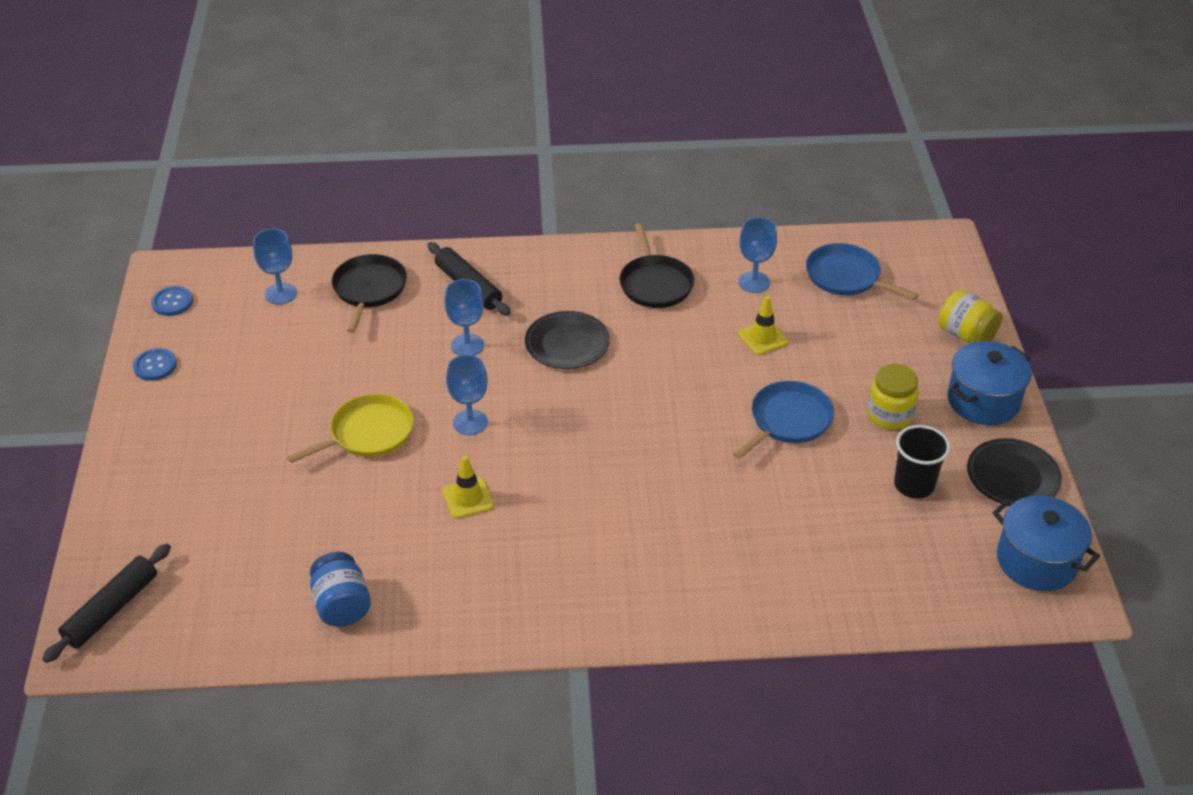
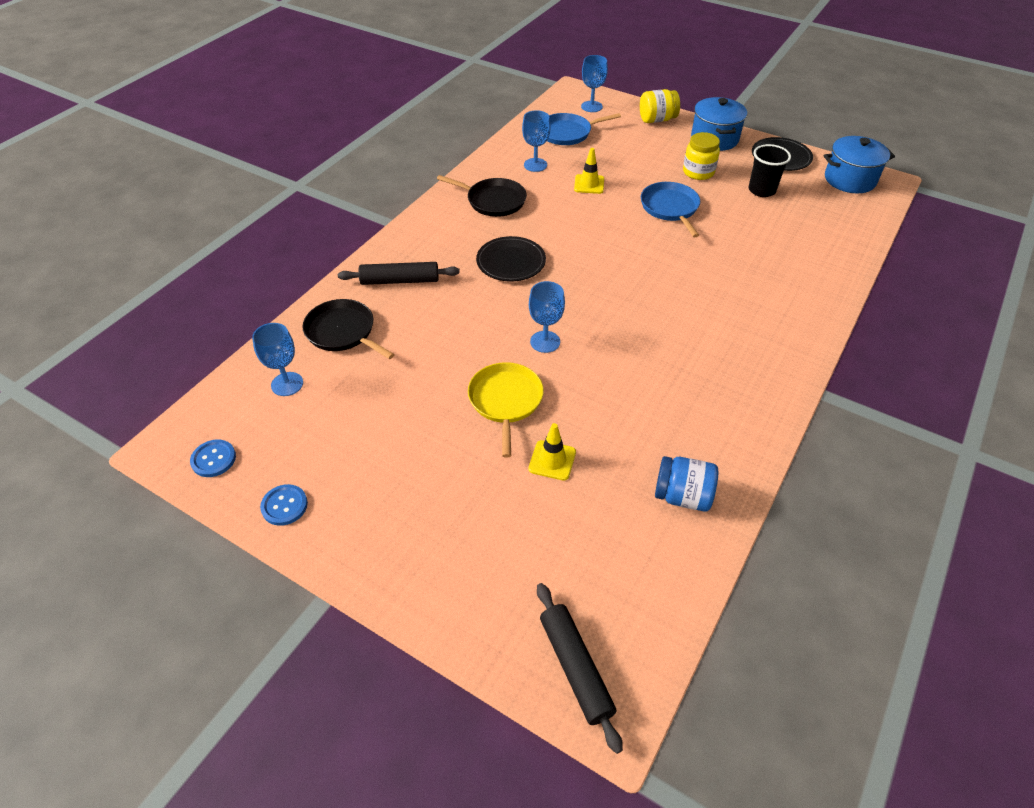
camera: 55 degrees left, 5 degrees up
(467, 345) = (462, 308): blue goblet -> blue goblet (591, 106)
(468, 498) = (622, 376): yellow traffic cone -> yellow traffic cone (552, 460)

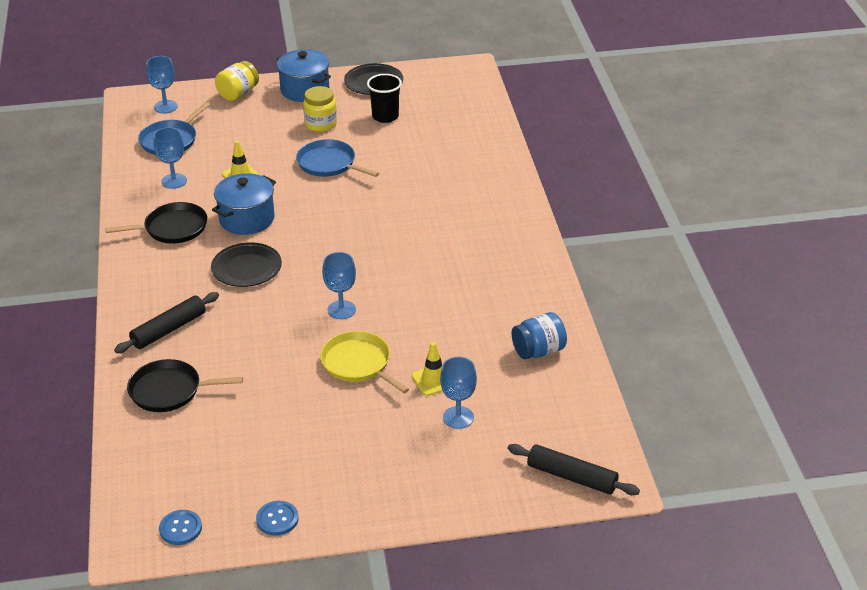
camera: 40 degrees left, 10 degrees down
(287, 384) = (171, 450): blue goblet -> blue goblet (458, 417)
(850, 180) = (442, 78): blue pot -> blue pot (247, 219)

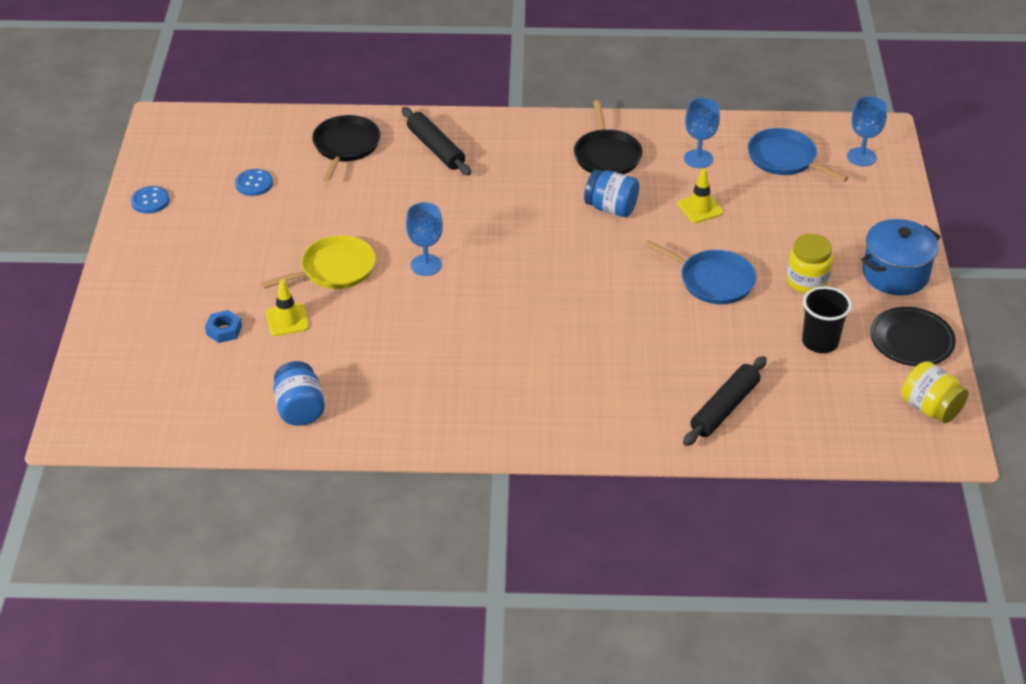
camera: 100 degrees right, 5 degrees up
(180, 528) = (169, 147): blue button -> blue button (254, 184)
(238, 94) = (888, 216): yellow jar -> yellow jar (930, 408)
(246, 268) = (520, 203): black plate -> none
(247, 219) = (611, 208): blue pot -> blue jar
(329, 164) = (713, 280): blue pan -> blue pan turned 75 degrees clockwise
(458, 417) = (224, 330): blue goblet -> blue nut
(572, 477) = (101, 400): black rolling pin -> black rolling pin (724, 408)

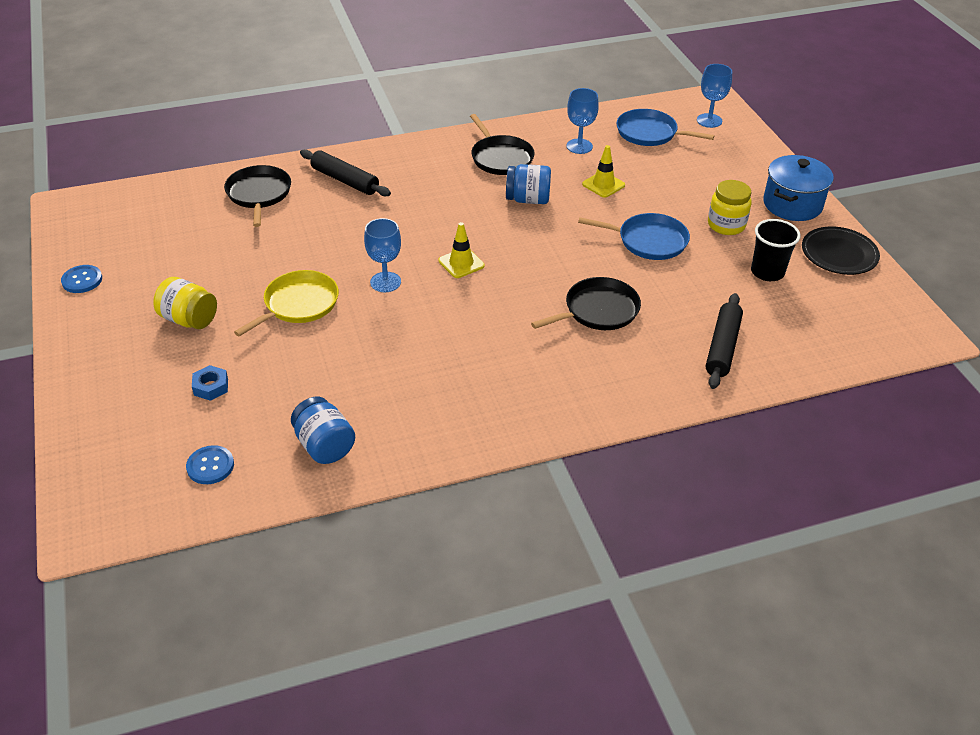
camera: 20 degrees left, 0 degrees up
(254, 184) = (183, 244): blue button -> blue button (210, 466)
(287, 320) = (272, 362): yellow traffic cone -> yellow traffic cone (461, 263)
(619, 341) = (598, 310): none -> black pan
(930, 408) = (889, 306): yellow jar -> yellow jar (189, 319)

